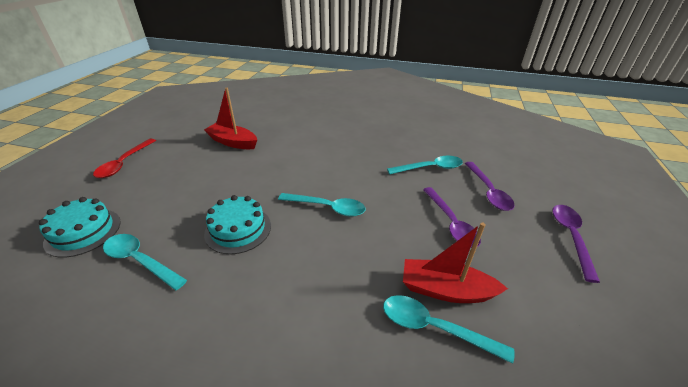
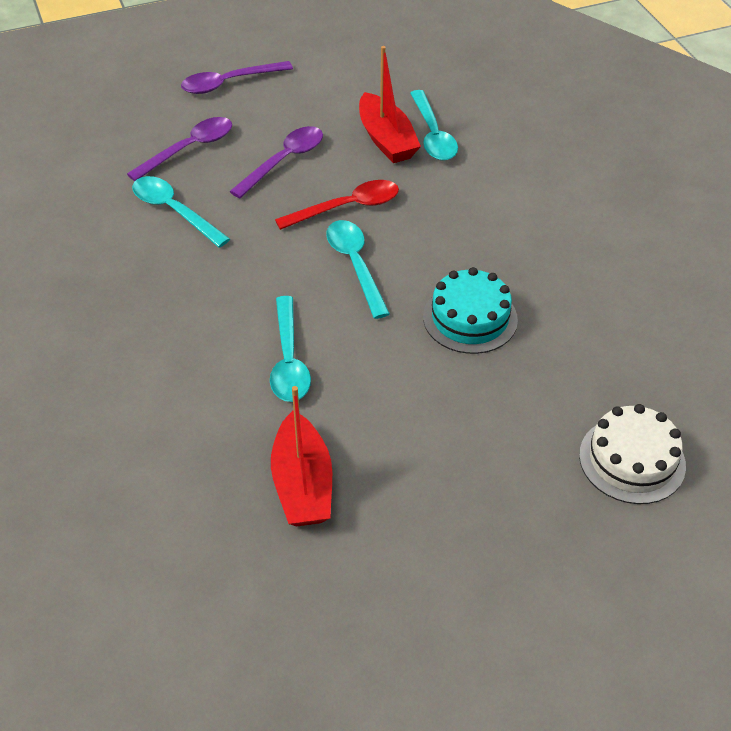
camera: 125 degrees left, 10 degrees up
(83, 232) = (632, 460): turquoise cake -> white cake
(124, 163) = (504, 585): red spoon -> red spoon (347, 207)
(140, 260) = (593, 363): turquoise spoon -> turquoise spoon (289, 361)

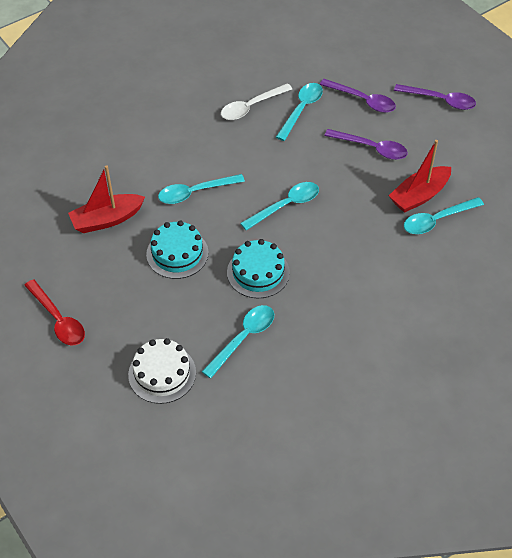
camera: 75 degrees right, 5 degrees up
(138, 263) = (251, 107): none -> white spoon
(228, 83) = (440, 100): purple spoon -> purple spoon turned 150 degrees clockwise
(347, 207) = (339, 190): red spoon -> red spoon (58, 320)
(406, 403) = (177, 253): none -> turquoise cake
(583, 355) = (244, 338): none -> turquoise spoon

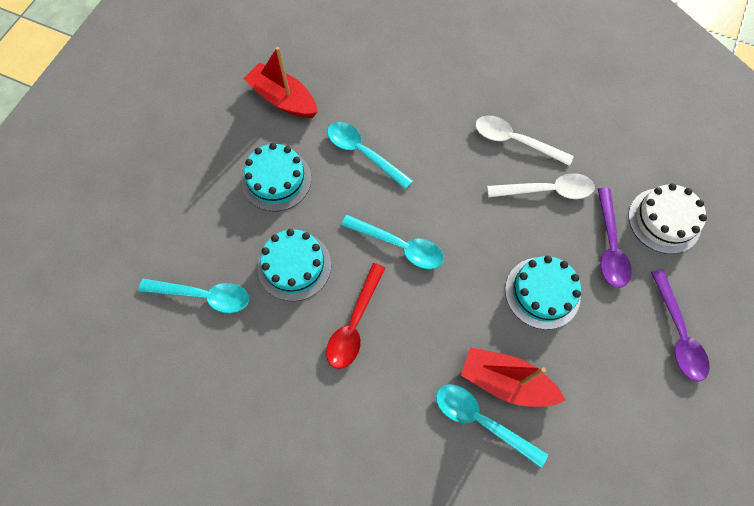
camera: 60 degrees right, 15 degrees up
(58, 320) = (147, 127): red spoon -> red spoon (354, 324)
(162, 373) = (127, 245): white cake -> white cake (664, 220)
(301, 109) = (547, 190): turquoise spoon -> white spoon
(372, 148) = (542, 292): purple spoon -> turquoise cake

